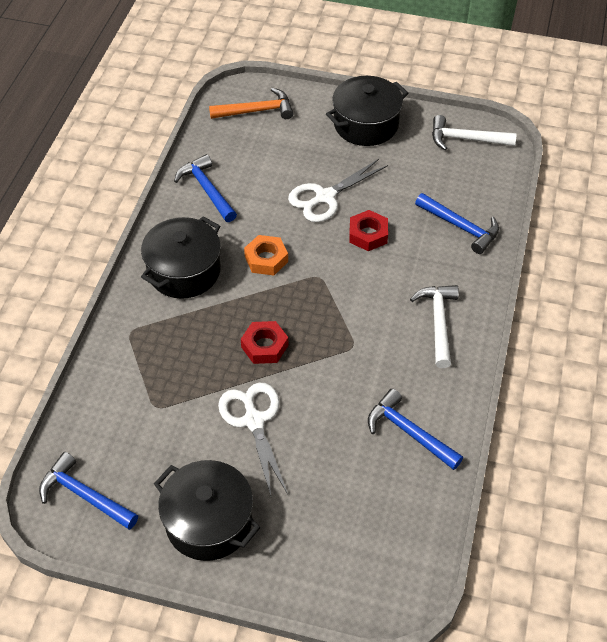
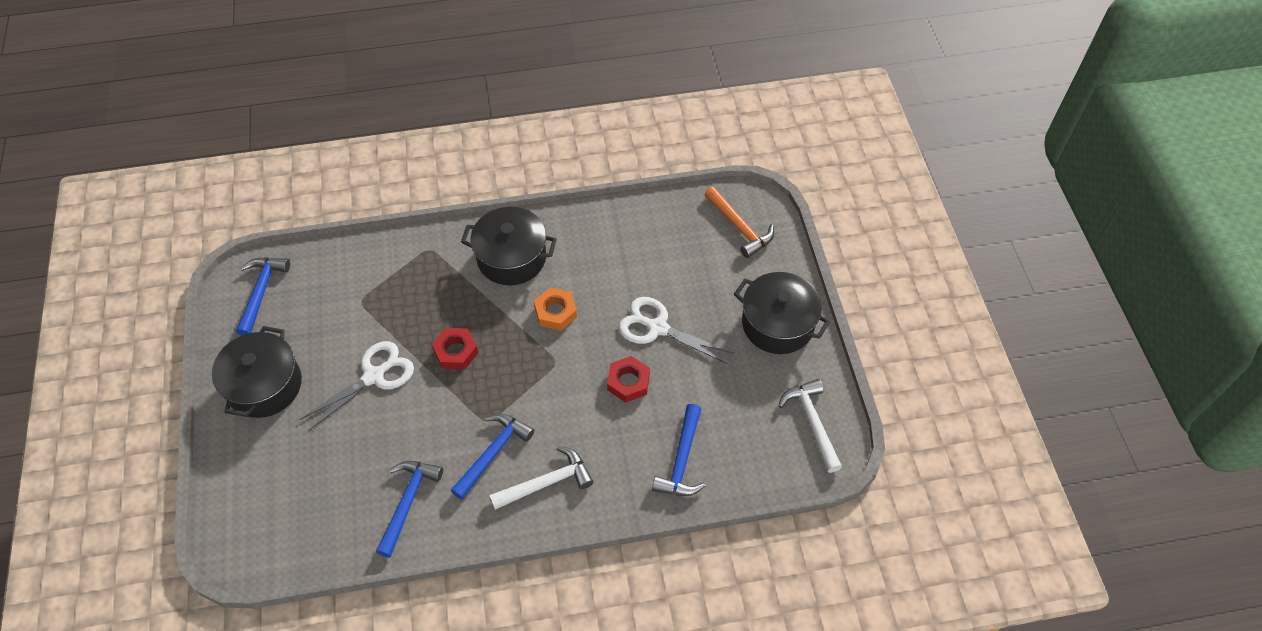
camera: 65 degrees right, 5 degrees up
(207, 190) = (615, 233): blue hammer -> blue hammer (493, 453)

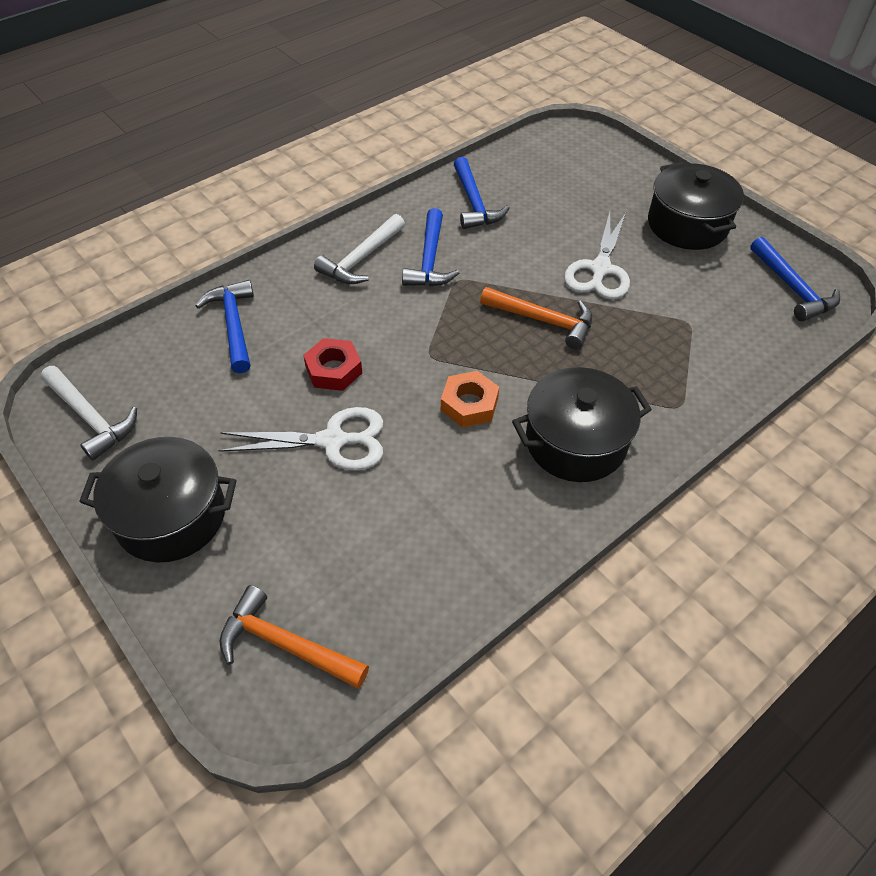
camera: 150 degrees right, 5 degrees down
(456, 352) = (543, 320): red nut -> orange hammer

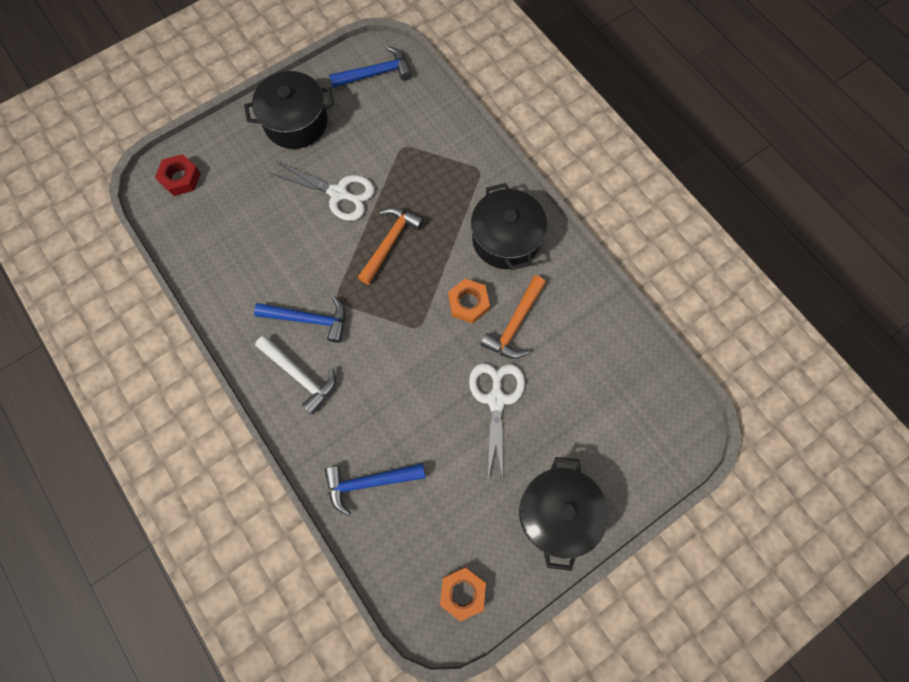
camera: 85 degrees left, 20 degrees up
(90, 418) = (462, 592): white hammer -> orange nut
(286, 645) = (652, 427): orange hammer -> orange hammer (515, 324)
(333, 370) = (427, 399): red nut -> red nut (180, 178)
(474, 203) = (239, 277): blue hammer -> none

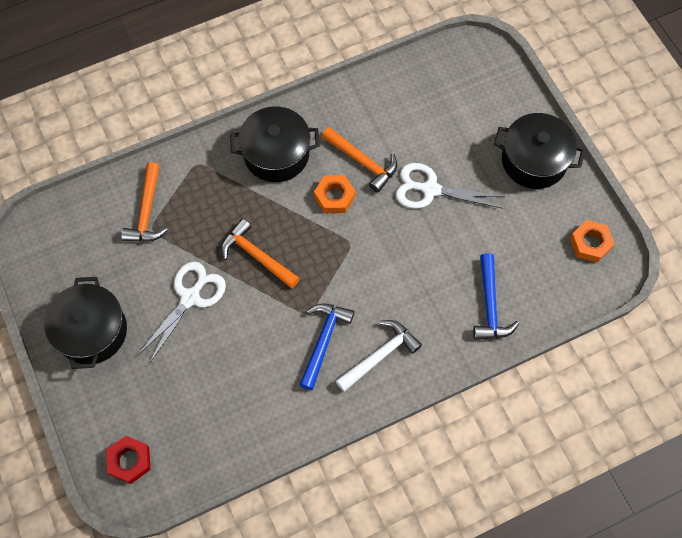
camera: 80 degrees left, 5 degrees down
(375, 74) = (54, 243): blue hammer -> none
(420, 139) = (147, 211): none -> orange hammer

